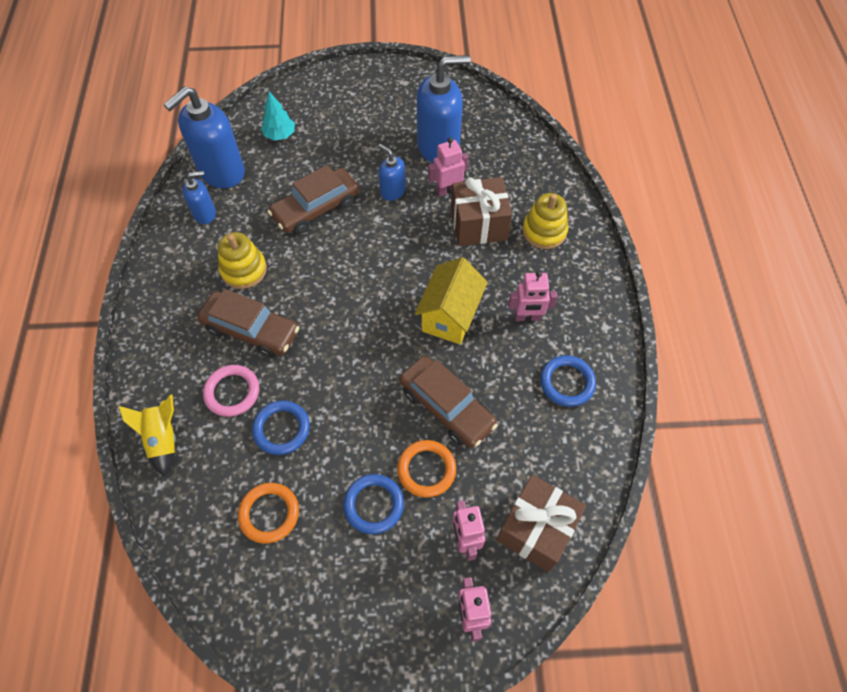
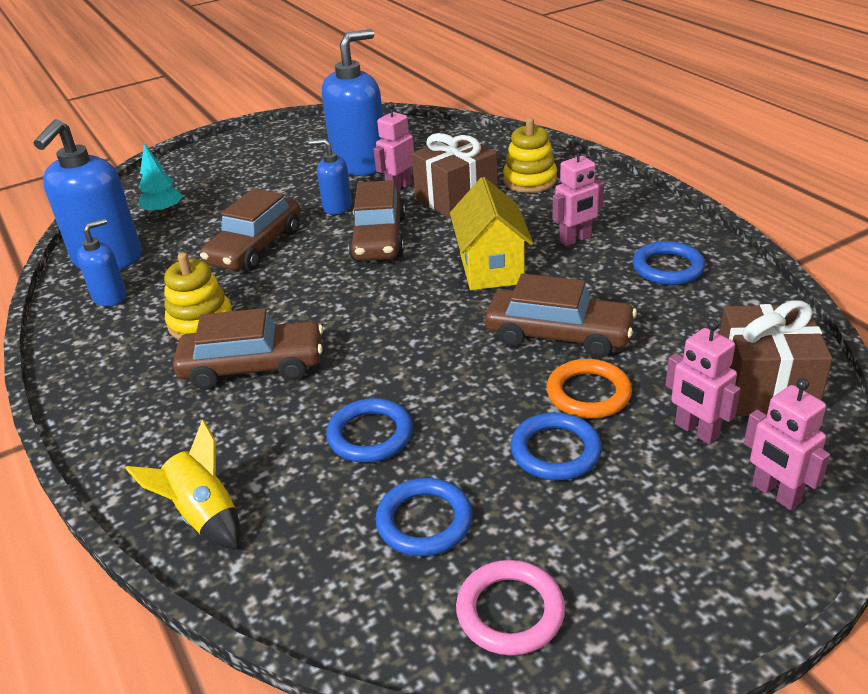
camera: 25 degrees left, 25 degrees down
(232, 392) = (272, 430): pink ring -> pink ring (510, 611)
(269, 513) = (424, 521): orange ring -> blue ring
(399, 242) = (378, 238): none -> brown car

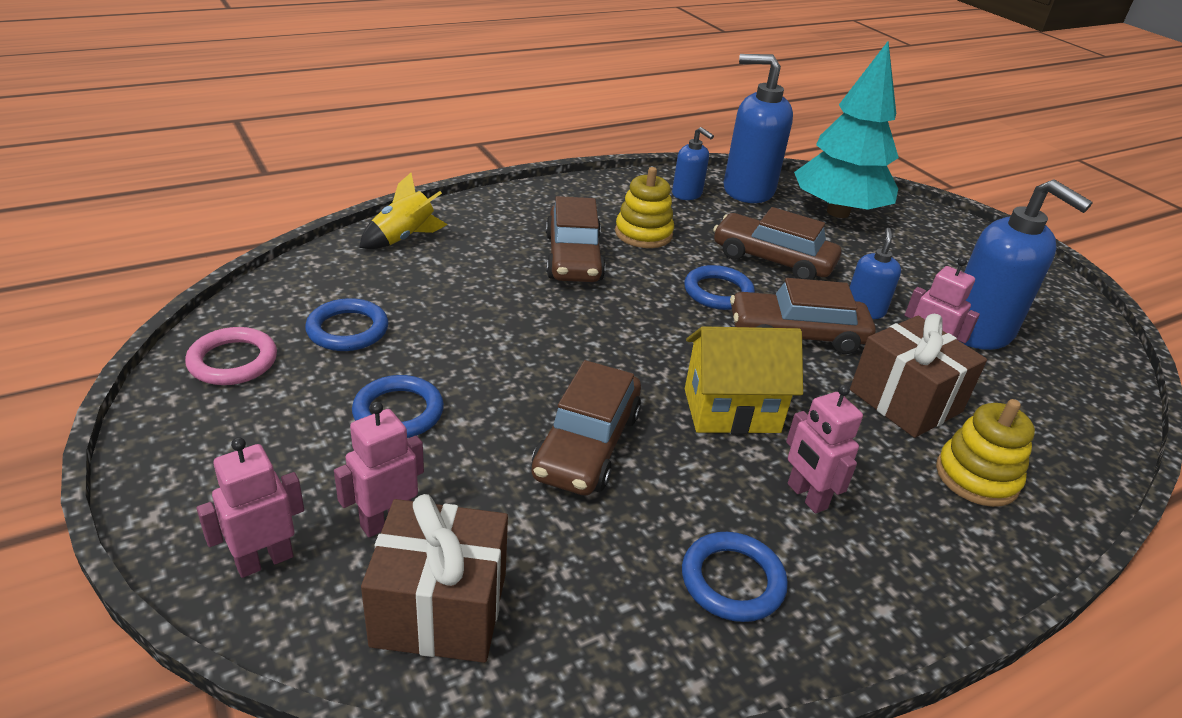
camera: 85 degrees right, 0 degrees up
(163, 211) = (837, 212): turquoise tree -> turquoise tree, size x2.31
(370, 435) = (462, 310): blue ring -> blue ring (718, 292)
(588, 393) = (476, 449): orange ring -> none

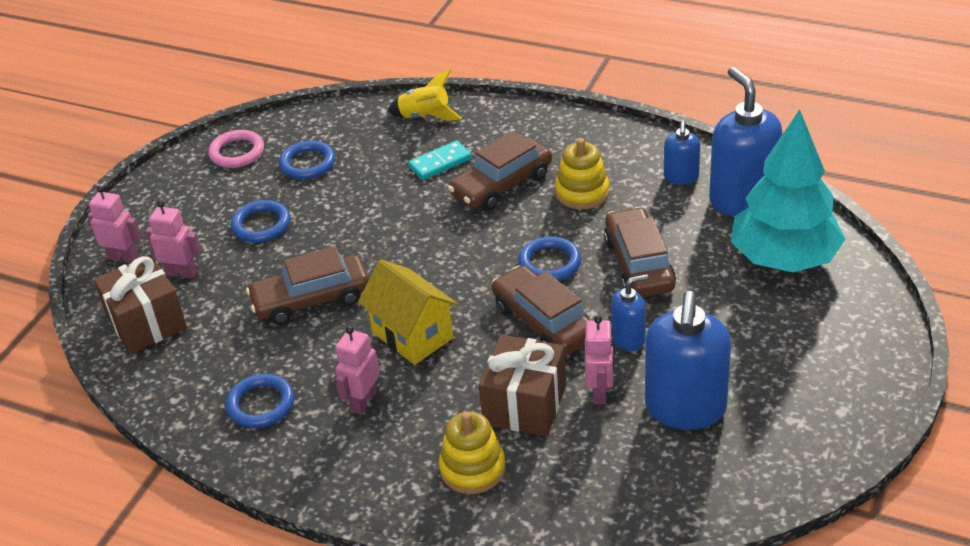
camera: 60 degrees right, 5 degrees up
(488, 266) = (440, 163): none -> turquoise domino

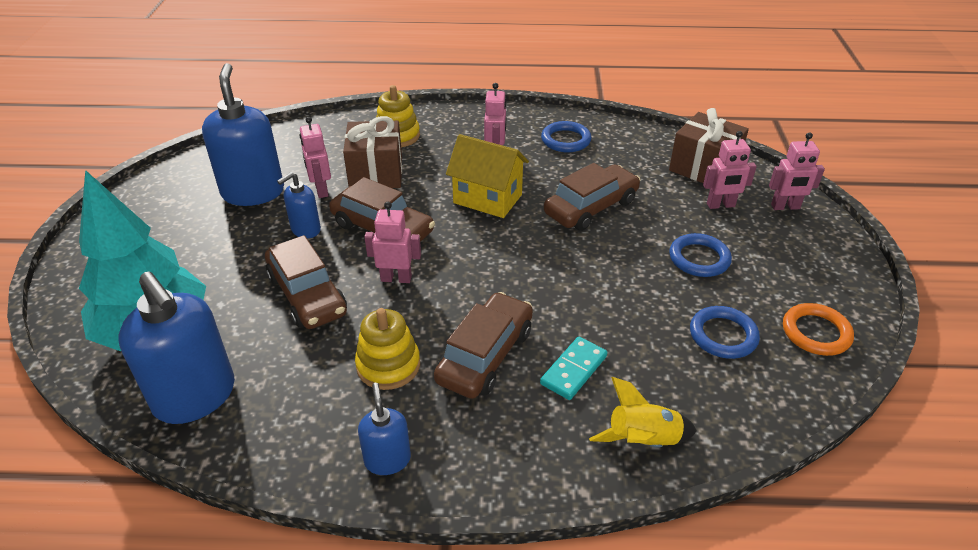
camera: 155 degrees right, 0 degrees up
(237, 152) = (816, 332): pink ring -> orange ring
(549, 263) = (396, 278): blue ring -> pink robot
(681, 177) = (272, 413): blue soap dispenser -> blue soap dispenser (387, 459)

